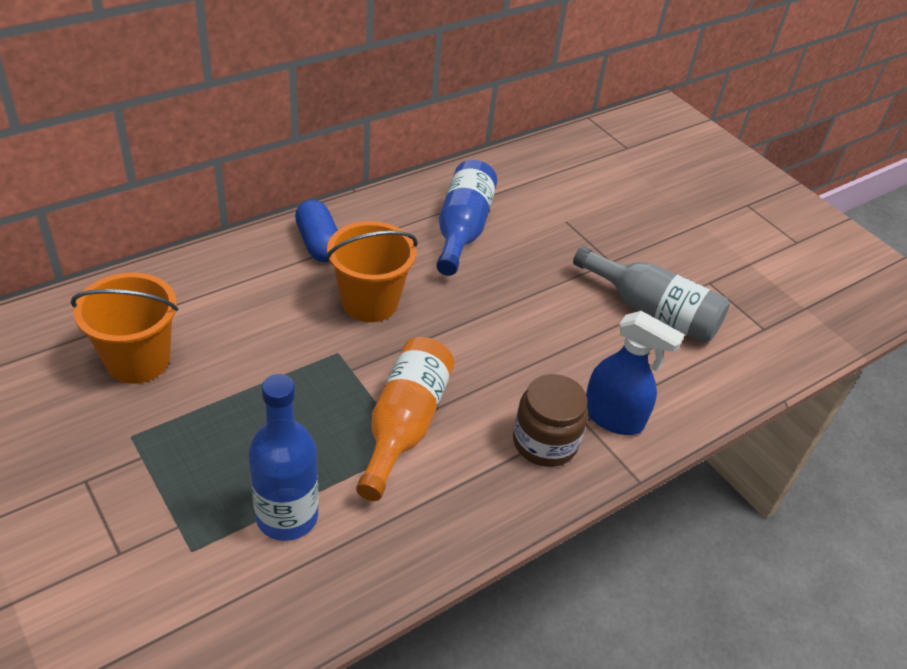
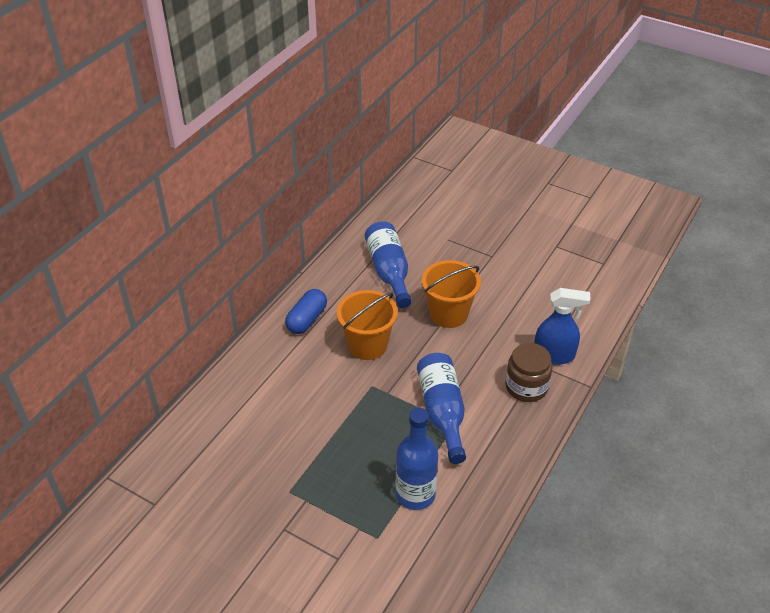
camera: 20 degrees left, 0 degrees up
(138, 360) = (255, 444): orange bucket -> orange bucket (448, 314)
(318, 244) = (307, 319): blue capsule -> blue capsule turned 75 degrees clockwise
(404, 424) = (442, 412): orange bottle -> blue bottle
(652, 310) = (535, 279): grey bottle -> none

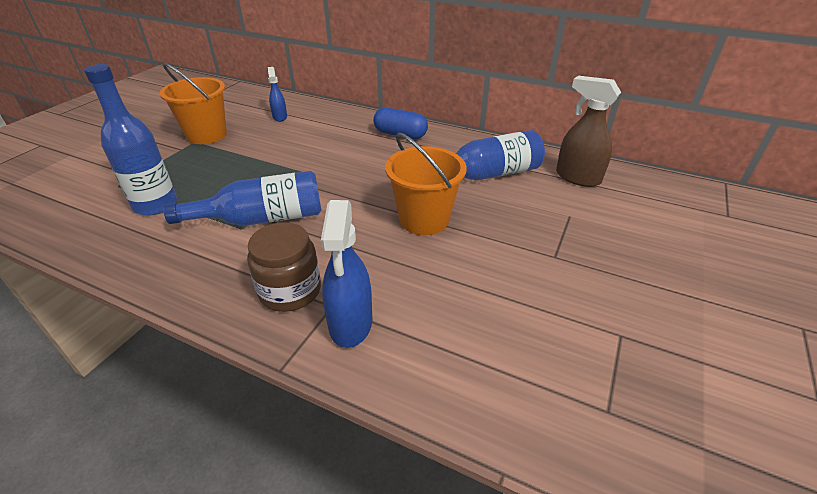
camera: 85 degrees right, 5 degrees down
(242, 419) = (280, 117): none -> blue spray bottle
(367, 345) = (367, 168): orange bucket -> orange bucket (206, 135)
(399, 223) = (577, 177): none -> brown spray bottle

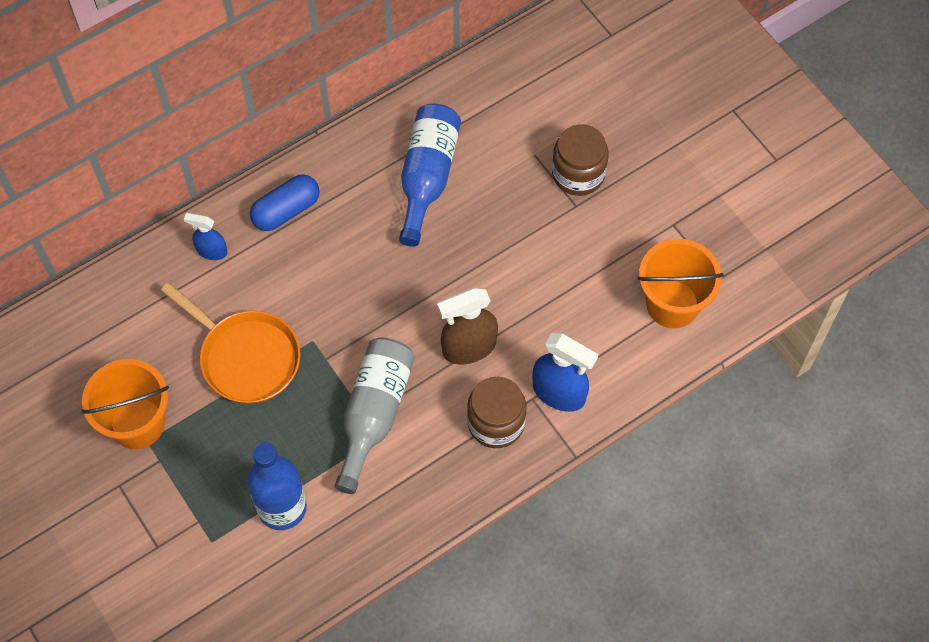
camera: 60 degrees left, 25 degrees up
(262, 219) = (374, 413): blue bottle -> grey bottle
(278, 153) = (245, 357): none -> orange pan
(280, 117) = (141, 323): blue spray bottle -> blue spray bottle (211, 251)
(424, 219) = (465, 275): orange bucket -> orange bucket (672, 304)
(577, 177) = (484, 102): brown spray bottle -> brown spray bottle (468, 347)
(585, 246) = (578, 174): none -> brown jar

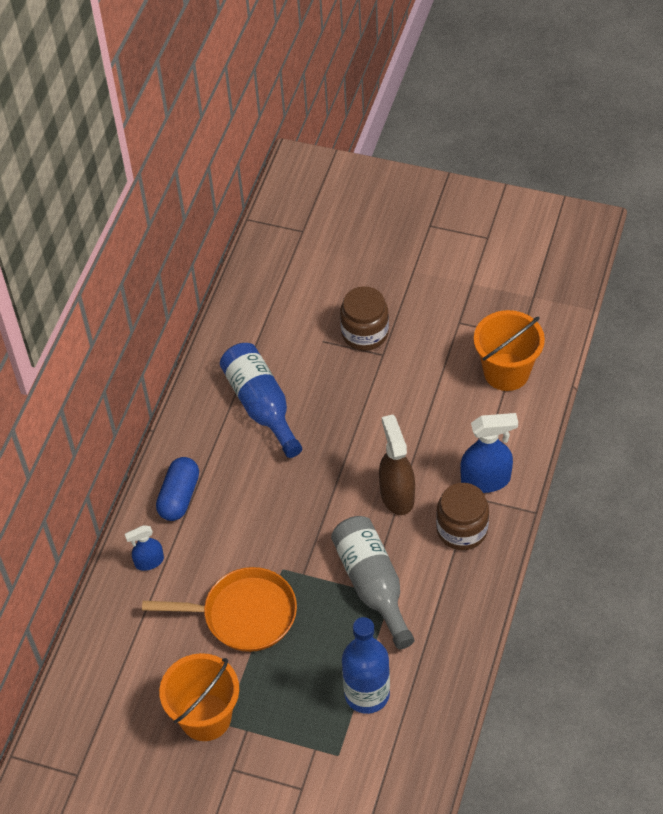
camera: 35 degrees left, 10 degrees down
(468, 347) = (397, 495): brown spray bottle -> brown spray bottle turned 135 degrees clockwise

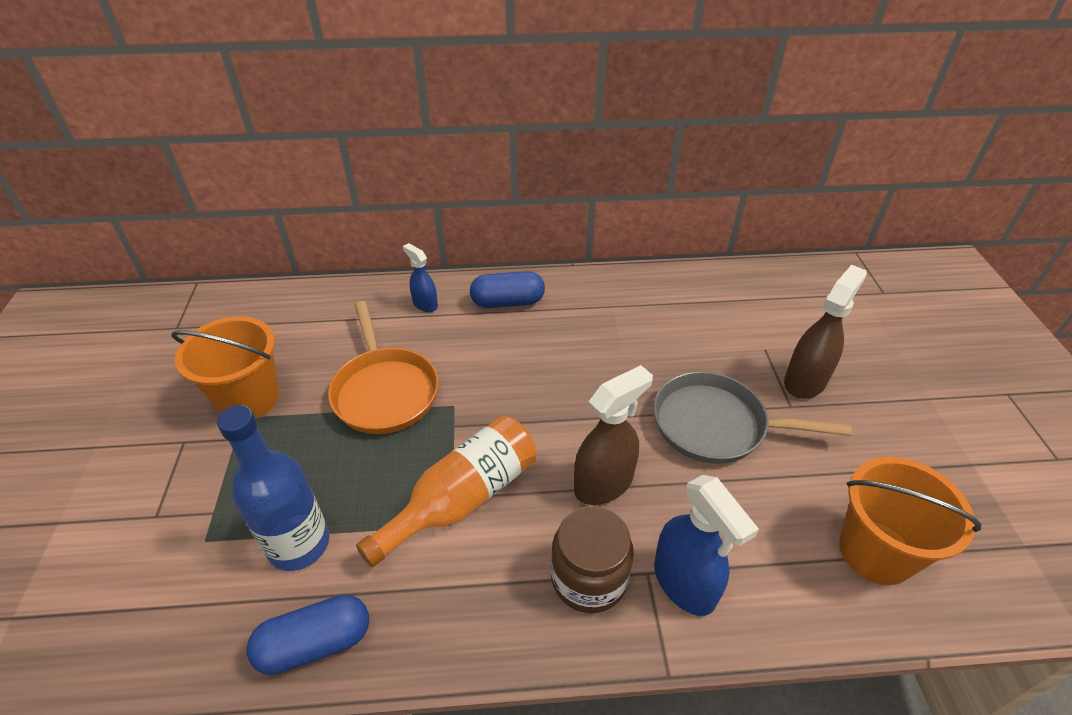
camera: 65 degrees right, 10 degrees down
(261, 405) = (649, 326): blue bottle -> none
(365, 333) = (805, 381): brown jar -> brown spray bottle
(372, 585) = (462, 499): grey bottle -> orange bottle
(379, 407) = (716, 425): none -> grey pan
(445, 692) = (315, 643): none -> blue capsule

